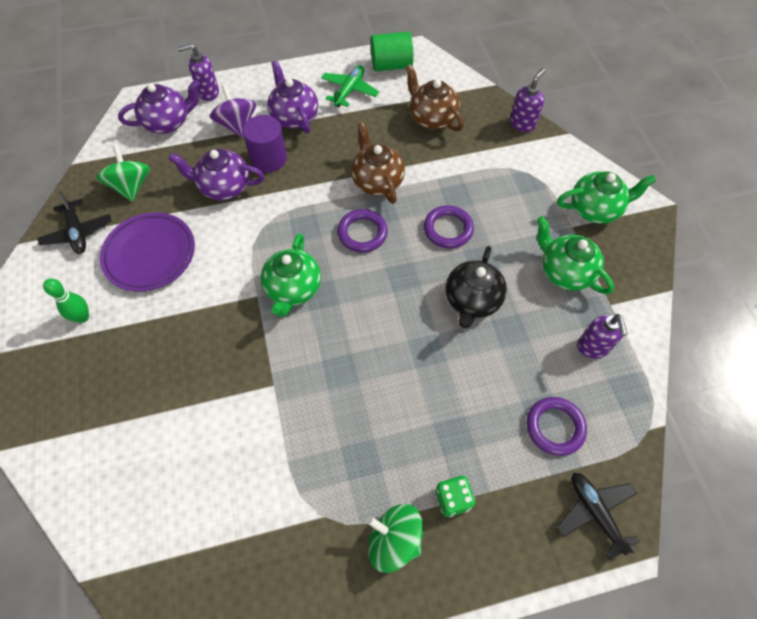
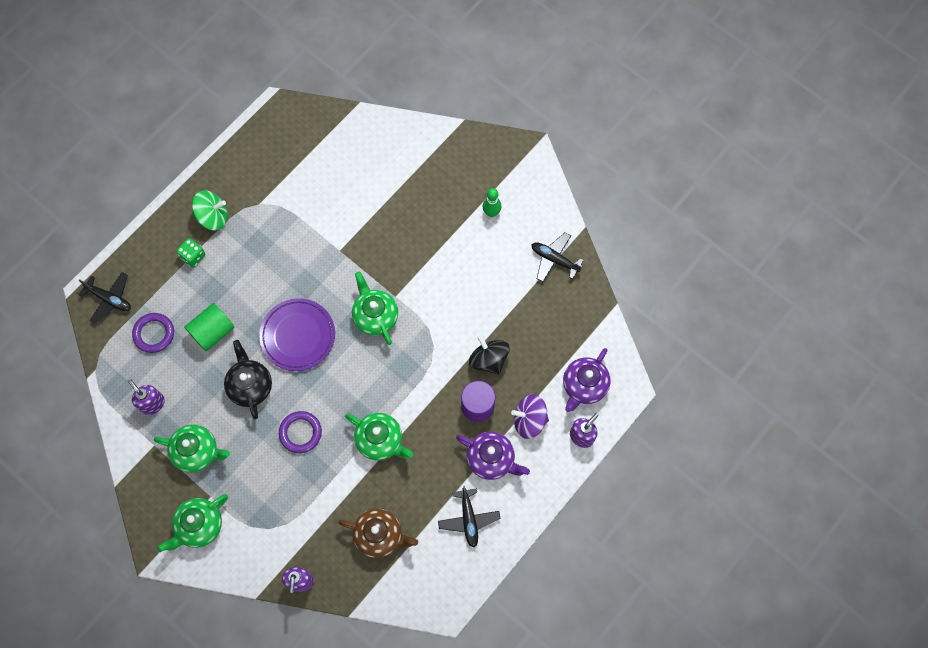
camera: 145 degrees right, 10 degrees up
(131, 186) = (555, 315): green spinning top -> none
(150, 254) = (490, 277): purple plate -> purple plate (298, 336)
(224, 187) = (488, 359): purple teapot -> black spinning top
(237, 125) = (529, 420): purple spinning top -> purple spinning top turned 150 degrees clockwise
(349, 90) = (469, 519): green plane -> black plane
(362, 233) = (359, 388): purple ring -> none
(377, 181) = (380, 440): brown teapot -> green teapot
(391, 65) = (455, 575): green cylinder -> green cylinder (213, 332)

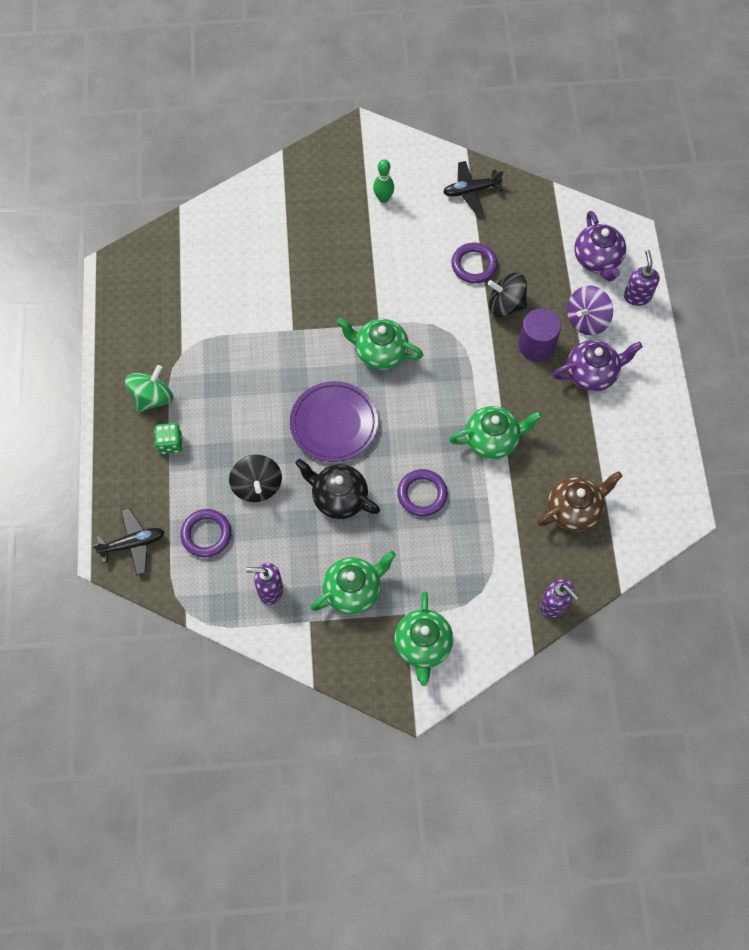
camera: 45 degrees left, 5 degrees down
(213, 332) = (257, 486): green cylinder -> black spinning top
(469, 519) = (626, 432): black plane -> none
(498, 313) = (474, 265): none -> purple ring

